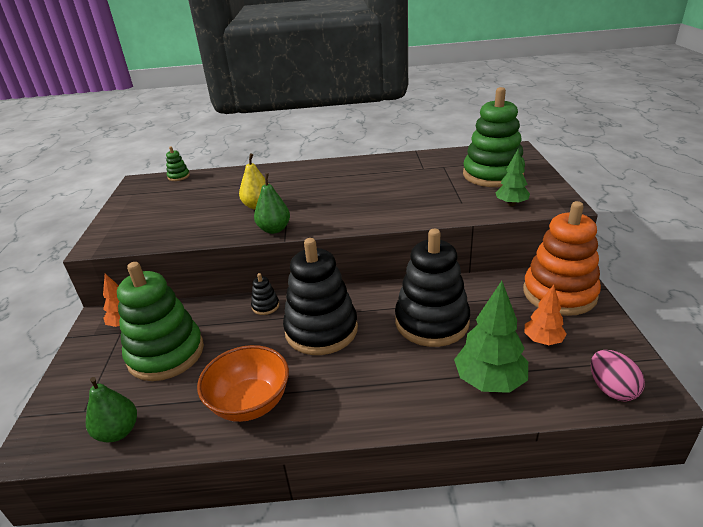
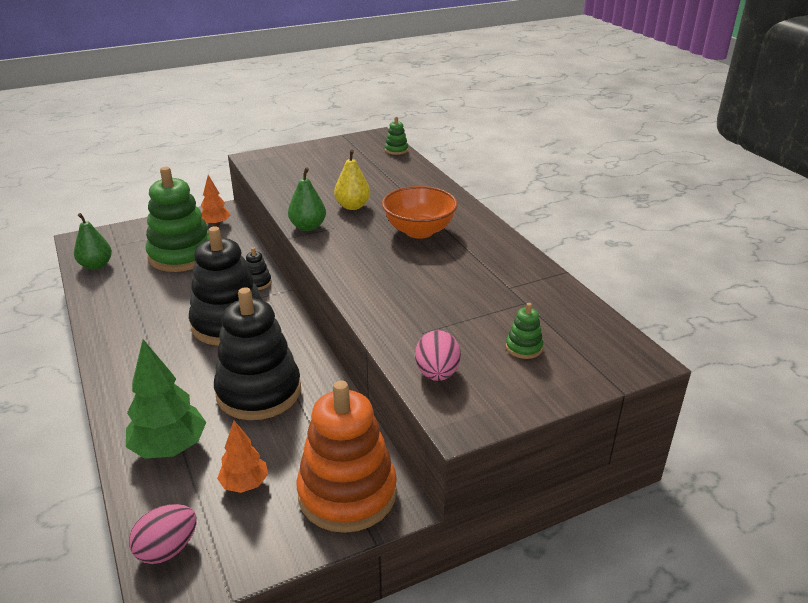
camera: 65 degrees right, 0 degrees up
(250, 403) = (128, 312): orange bowl -> orange bowl (419, 231)
(492, 175) = (524, 347): green stacking toy -> green stacking toy, size x0.40
(511, 204) = (437, 374): green tree -> pink egg

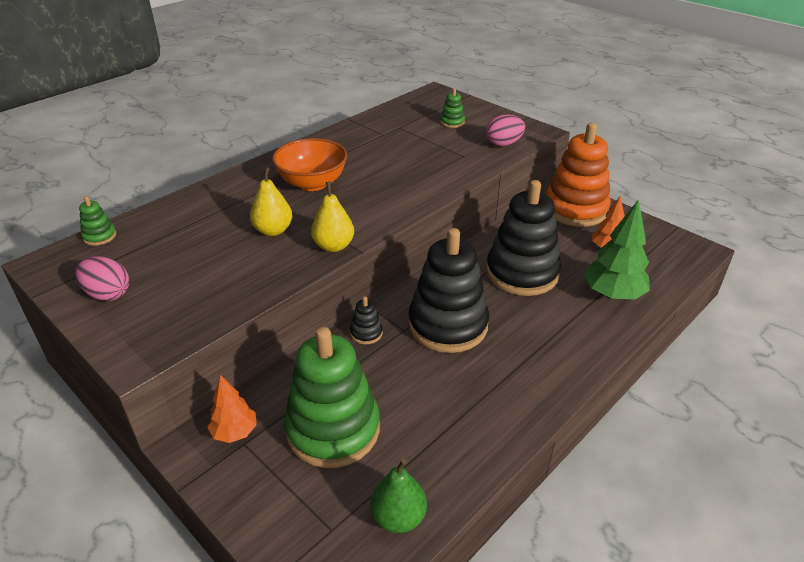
camera: 110 degrees left, 5 degrees up
(167, 549) = (679, 260): pink egg -> pink egg (108, 294)
(308, 227) = (333, 246): green pear -> yellow pear

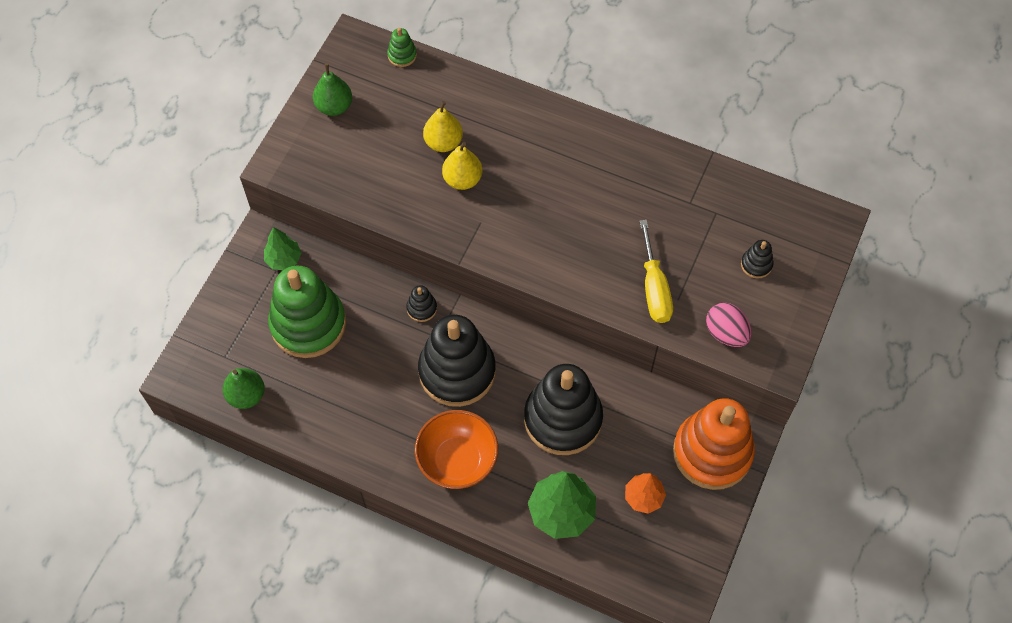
camera: 70 degrees right, 25 degrees up
(108, 294) = (334, 106): pink egg -> green pear
(235, 432) = (284, 259): orange tree -> green tree
(312, 183) = (555, 176): orange bowl -> orange bowl (457, 460)
(333, 246) = (458, 237): yellow pear -> yellow pear (443, 142)
(448, 163) = (654, 288): none -> yellow screwdriver
(452, 122) = (756, 264): green stacking toy -> black stacking toy

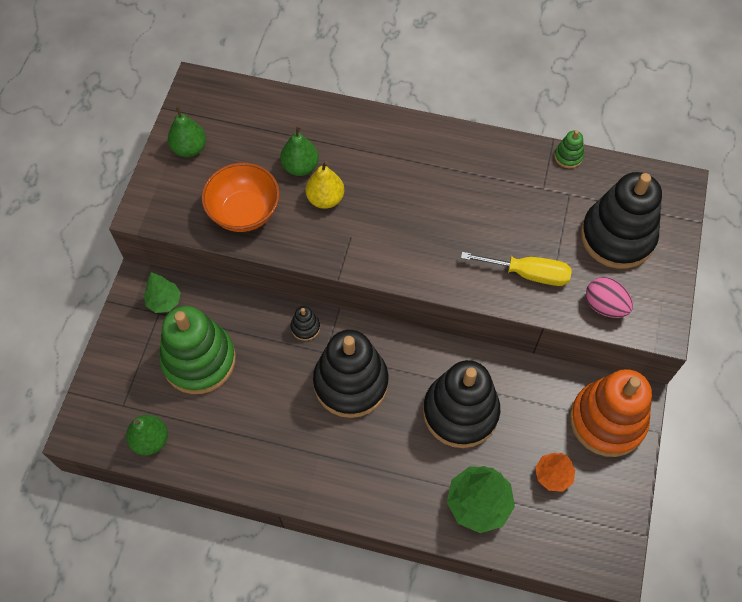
camera: 10 degrees left, 0 degrees up
(402, 55) = (245, 91): green stacking toy -> green stacking toy (568, 156)
(443, 142) = (300, 167): yellow pear -> green pear
(457, 460) = (368, 470): orange bowl -> orange bowl (244, 212)
(654, 288) = (528, 274): yellow screwdriver -> yellow screwdriver turned 60 degrees counterclockwise
(756, 264) = (617, 236): black stacking toy -> black stacking toy, size x2.48

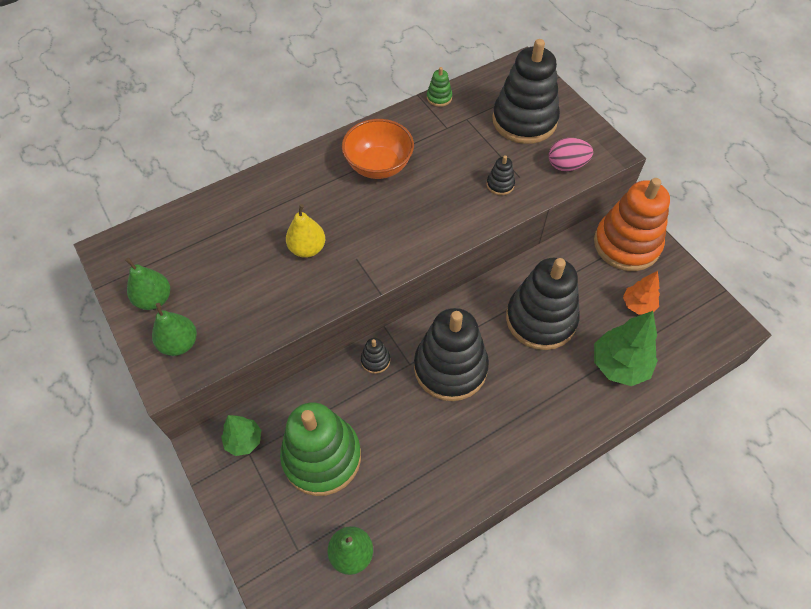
camera: 45 degrees left, 5 degrees down
(244, 212) = (255, 308): orange bowl -> orange bowl (379, 166)
(300, 167) = (263, 242): green pear -> green pear (180, 343)
(528, 274) = (500, 184): yellow screwdriver -> black stacking toy

